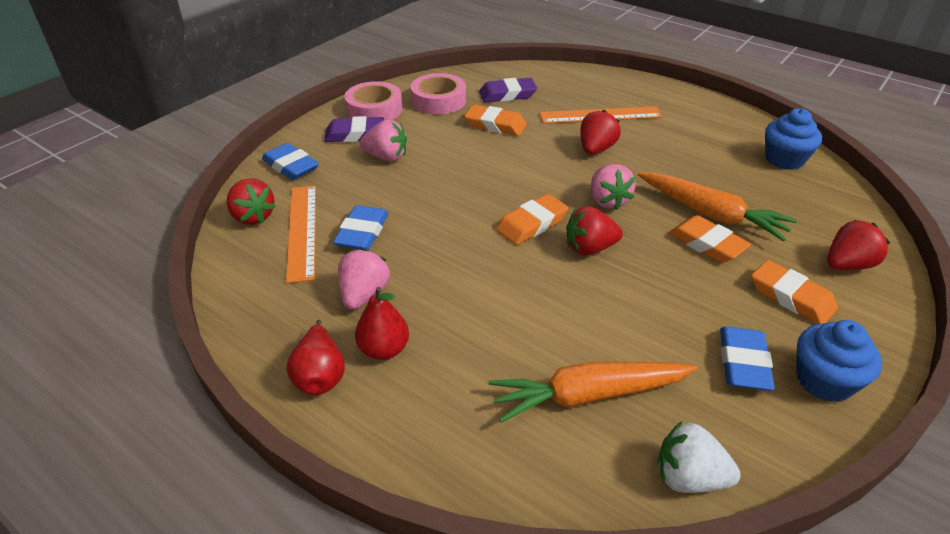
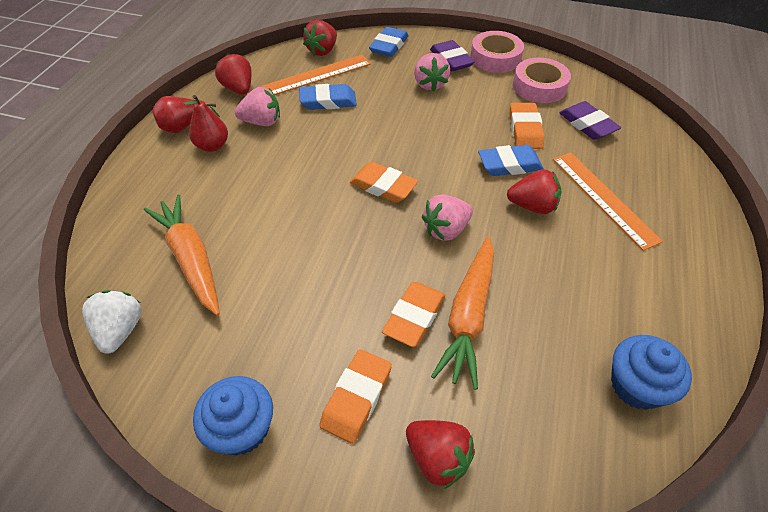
camera: 70 degrees right, 10 degrees up
(589, 248) = (366, 229): red strawberry -> red strawberry (238, 89)
(743, 363) = (249, 359): blue eraser -> blue eraser (509, 165)

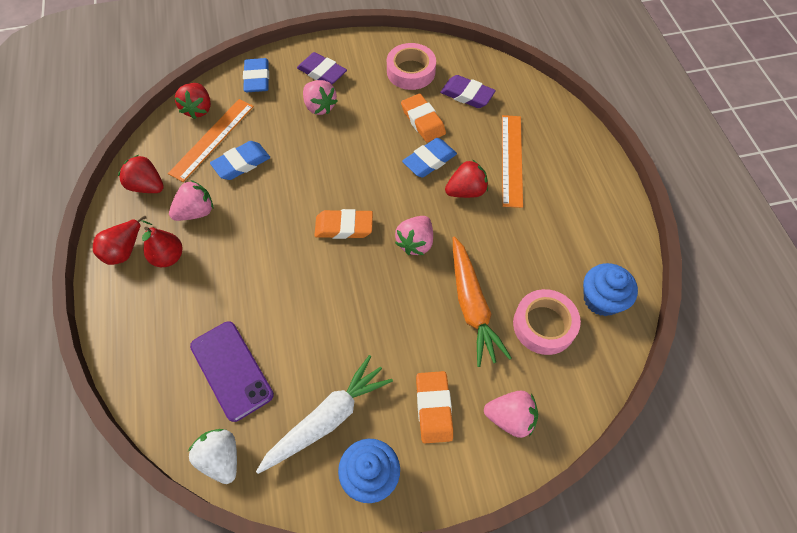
camera: 30 degrees left, 10 degrees up
(191, 258) = (231, 370): orange carrot -> purple phone
(242, 348) = (327, 418): none -> white carrot
(414, 317) = (435, 326): orange eraser -> none
(437, 458) = (510, 418): red strawberry -> pink strawberry
(495, 58) = (358, 55): pink tape -> pink tape (544, 325)
(604, 198) = (512, 160): orange ruler -> orange ruler turned 60 degrees clockwise

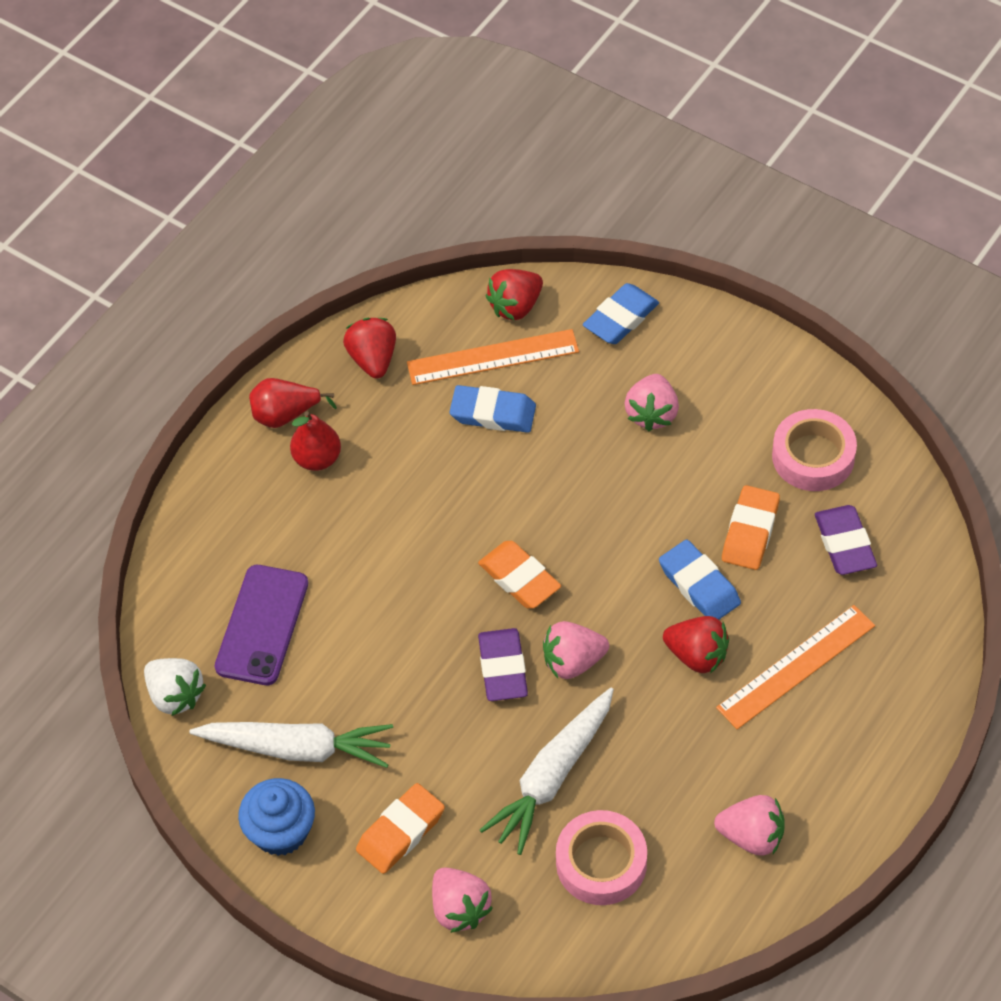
camera: 50 degrees right, 5 degrees down
(196, 212) = (391, 431): pink strawberry -> pink strawberry (751, 836)
(221, 458) = (175, 695): white strawberry -> white strawberry turned 120 degrees clockwise
(322, 72) = (704, 371): purple eraser -> purple eraser (502, 668)
(429, 160) = (699, 585): blue eraser -> blue eraser turned 45 degrees clockwise
(472, 306) = (552, 777): orange carrot -> white carrot
(601, 299) = (695, 897): blue cupcake -> none

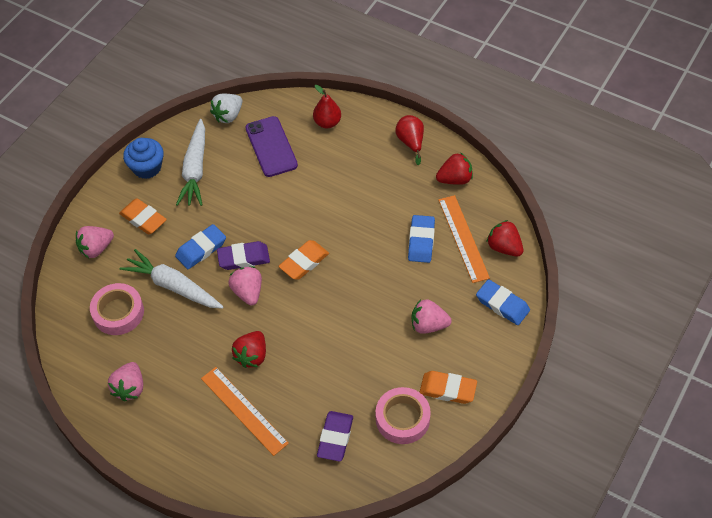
camera: 85 degrees right, 0 degrees up
(262, 625) = (271, 147): purple phone -> purple phone turned 60 degrees clockwise
(317, 459) = (381, 160): red pear -> red pear (327, 122)
(699, 585) = (302, 355): blue eraser -> blue eraser (201, 249)
(750, 531) = (342, 383): orange eraser -> orange eraser (448, 389)
(844, 544) = (335, 438): purple eraser -> purple eraser turned 60 degrees counterclockwise

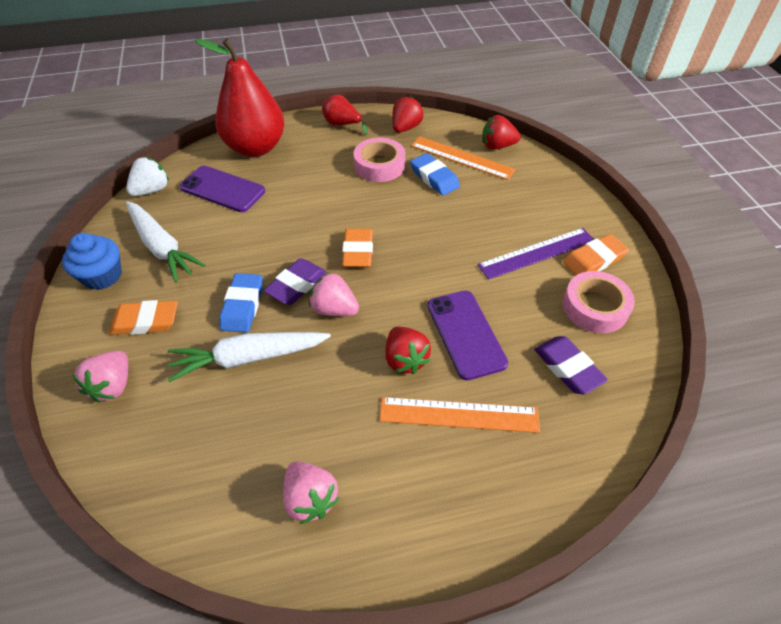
camera: 45 degrees left, 5 degrees down
(118, 312) = (209, 430): pink tape -> pink tape (379, 165)
(228, 115) = (152, 190): white strawberry -> white strawberry turned 135 degrees counterclockwise
(303, 369) = (465, 334): none -> purple phone
(327, 122) = (256, 148): red pear -> red pear, size x2.13
(416, 354) = (537, 253): none -> purple ruler
(428, 325) = (517, 227): pink strawberry -> none
(502, 304) = (547, 179): blue eraser -> none

